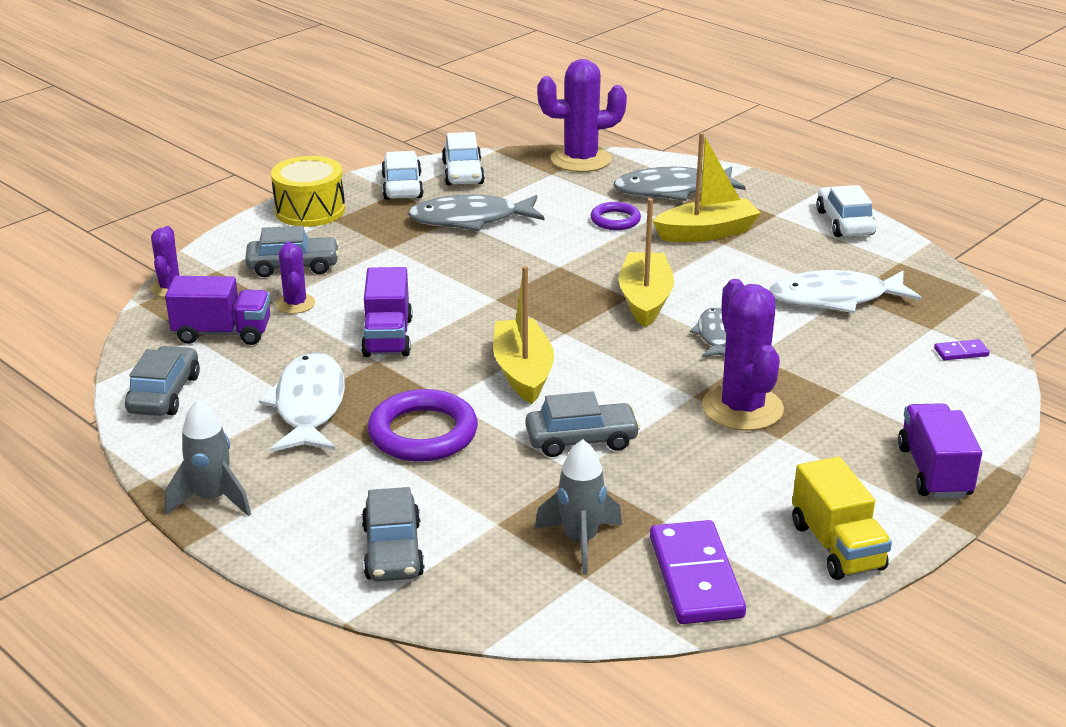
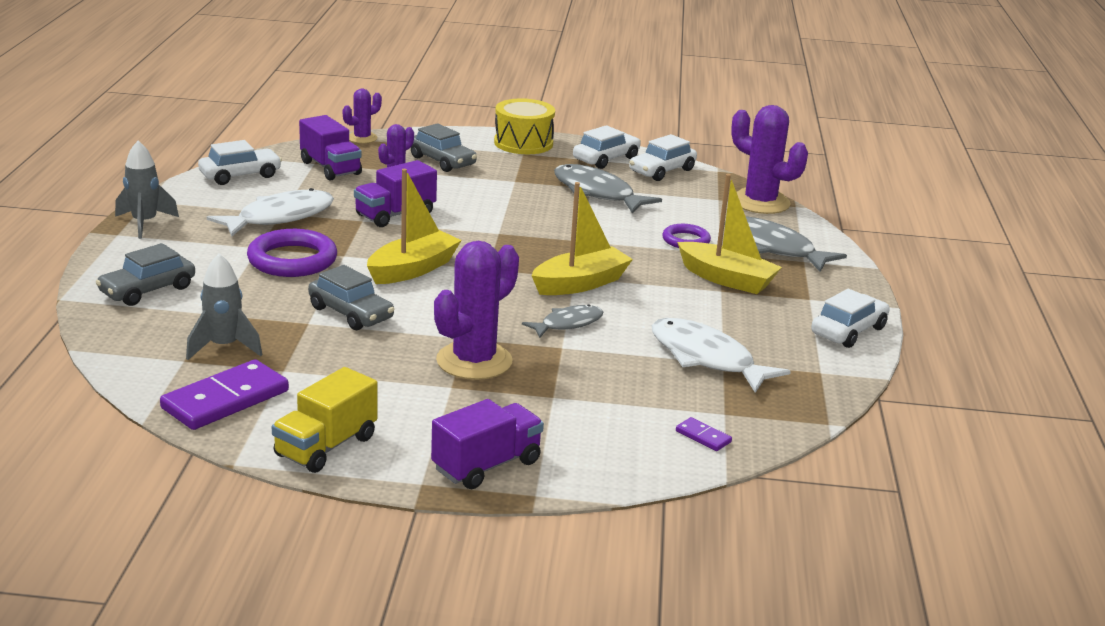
camera: 50 degrees right, 5 degrees down
(164, 394) = (240, 175): grey car -> white car

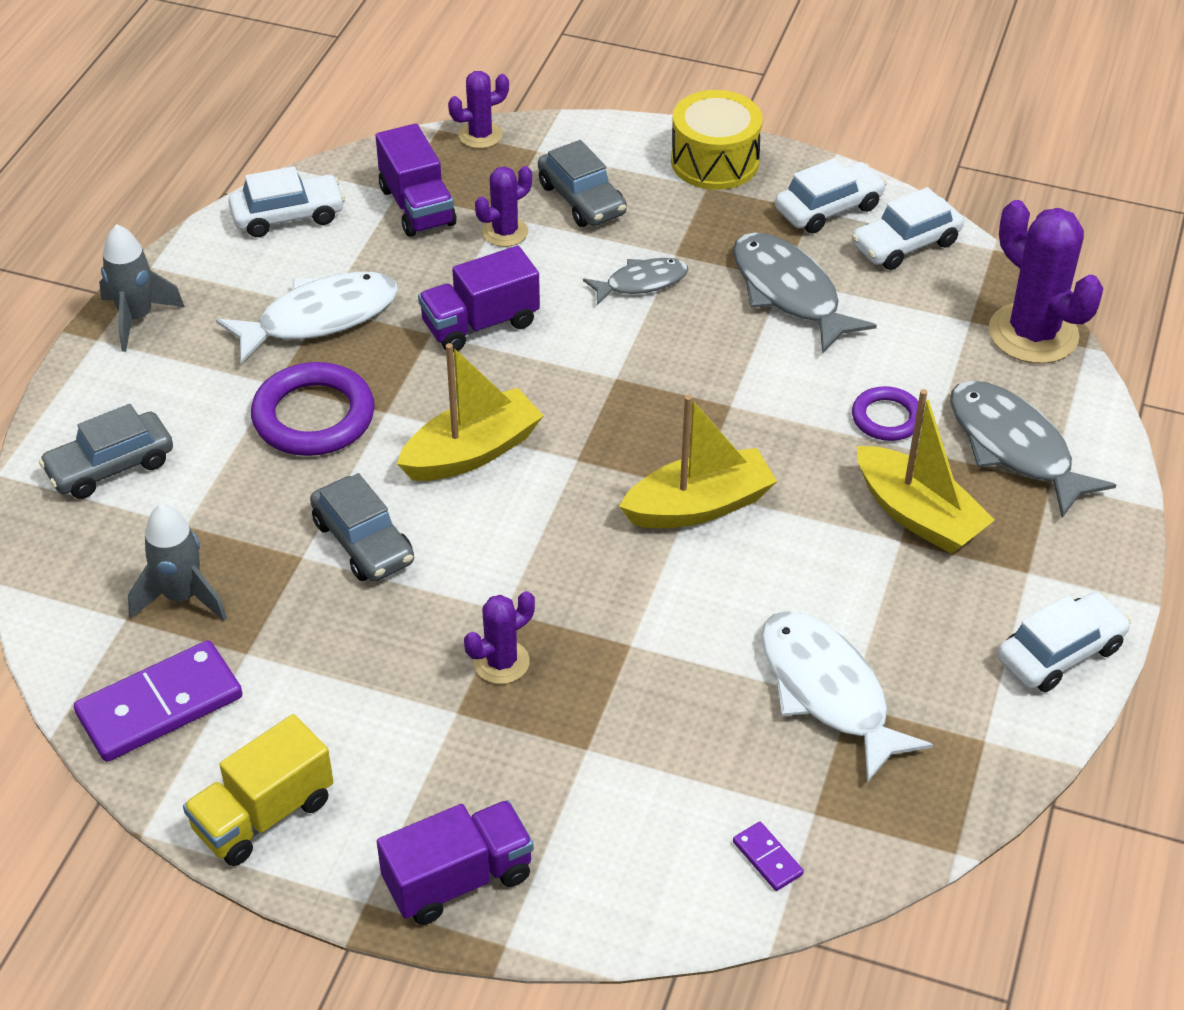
camera: 15 degrees right, 20 degrees up
(474, 361) = (501, 662): purple cactus -> purple cactus, size x0.54
(568, 324) = (654, 594): grey fish -> grey fish (641, 283)

